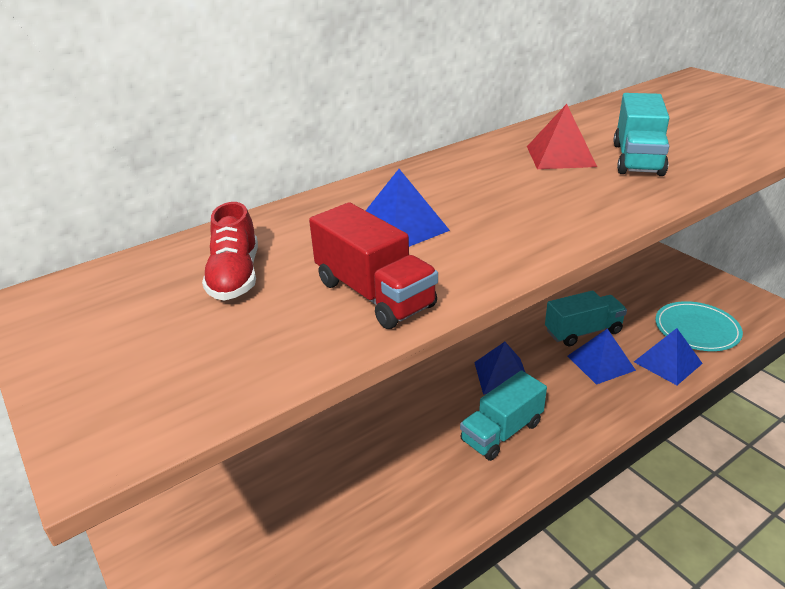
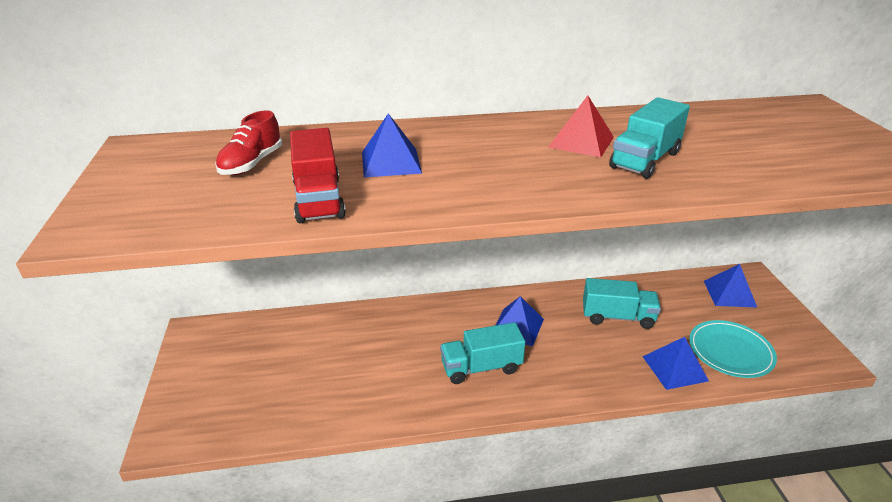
camera: 25 degrees right, 0 degrees up
(601, 363) = (611, 347): blue pyramid -> blue pyramid (729, 293)

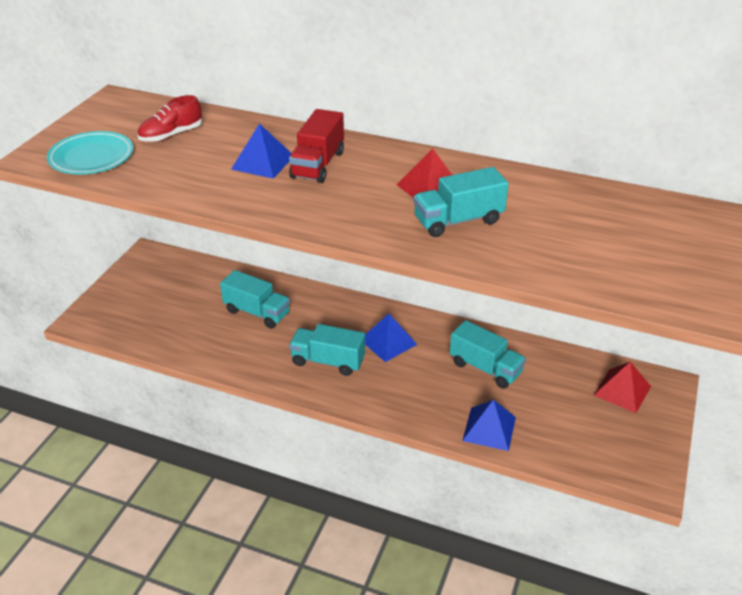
camera: 30 degrees right, 5 degrees up
(318, 200) = (183, 178): red truck -> red truck (318, 165)
(368, 348) = (257, 312): none -> turquoise truck
(729, 293) = (622, 390): blue pyramid -> red pyramid
(730, 351) = (558, 437): turquoise plate -> turquoise plate (91, 157)

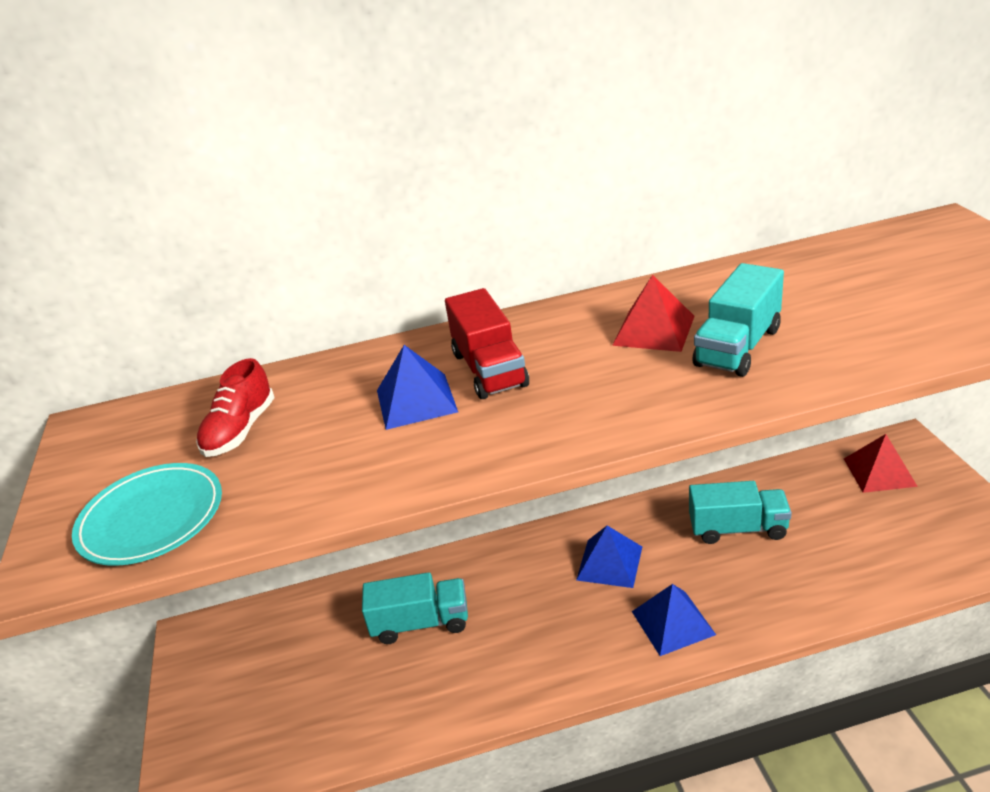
camera: 30 degrees left, 5 degrees down
(328, 361) = (571, 628): turquoise truck -> none
(489, 428) = (820, 591): blue pyramid -> blue pyramid (672, 622)

